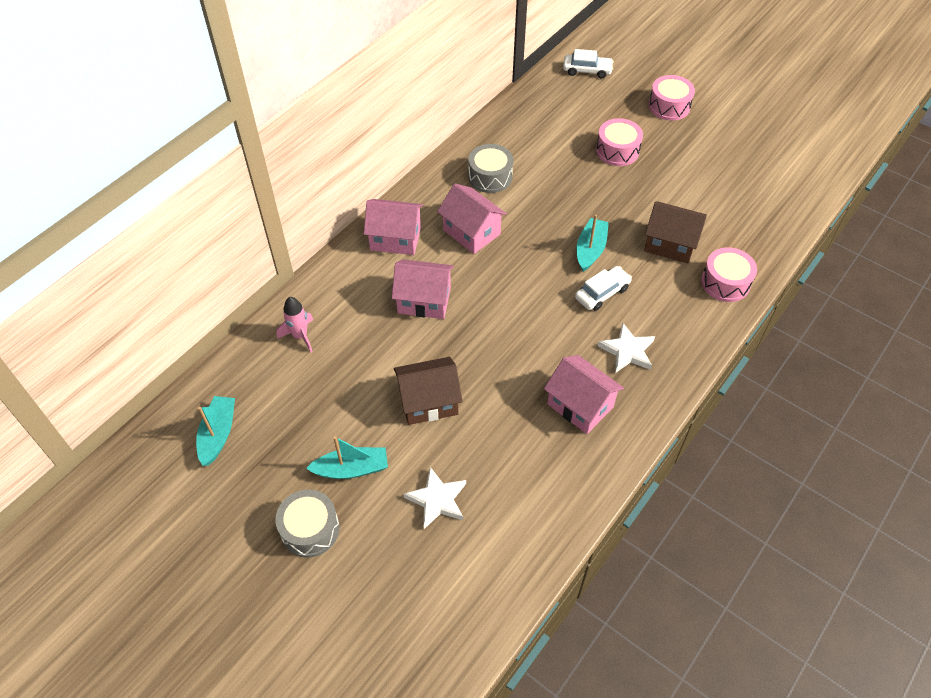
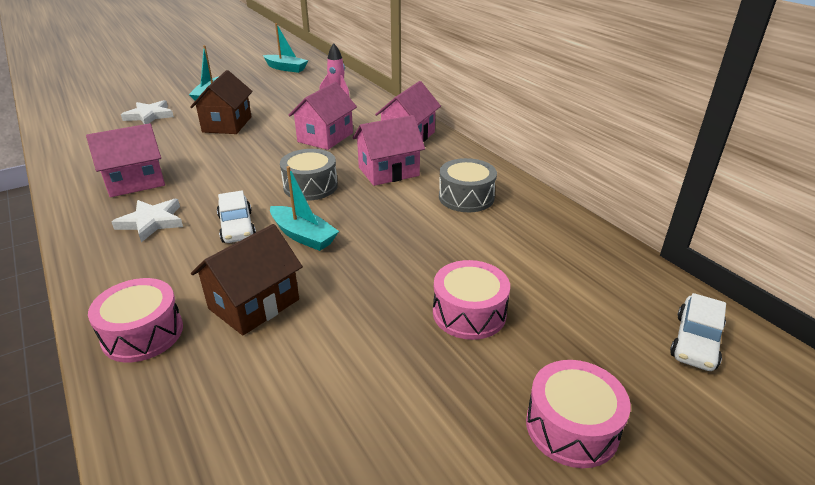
camera: 110 degrees right, 20 degrees down
(310, 529) = (189, 82): grey drum -> grey drum (310, 186)

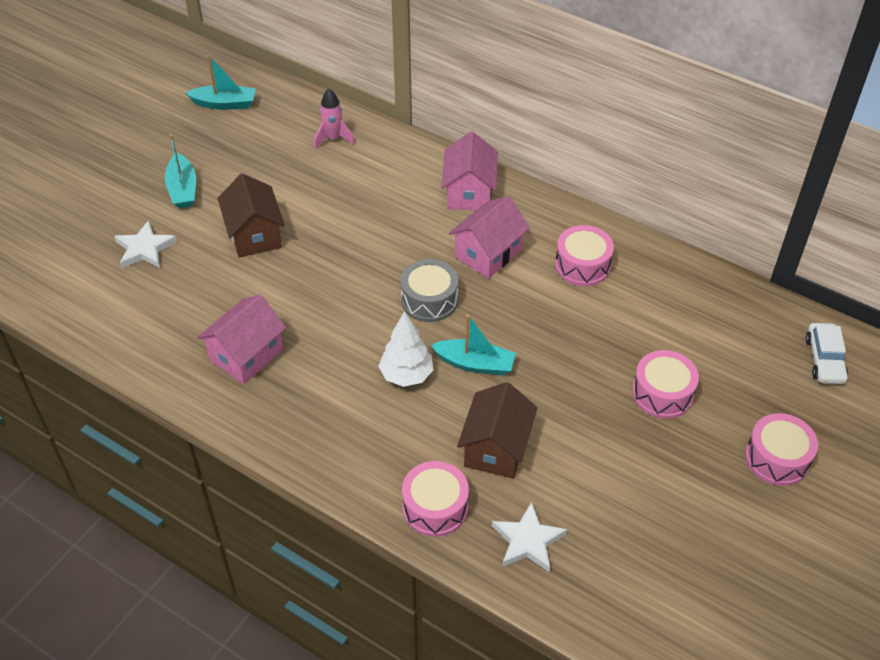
camera: 25 degrees left, 15 degrees up
(152, 222) = (320, 399): white star -> white star (528, 541)
(237, 227) = (406, 375): white car -> white tree
(325, 137) = (383, 222): pink house -> none
(466, 197) = (582, 265): grey drum -> pink drum

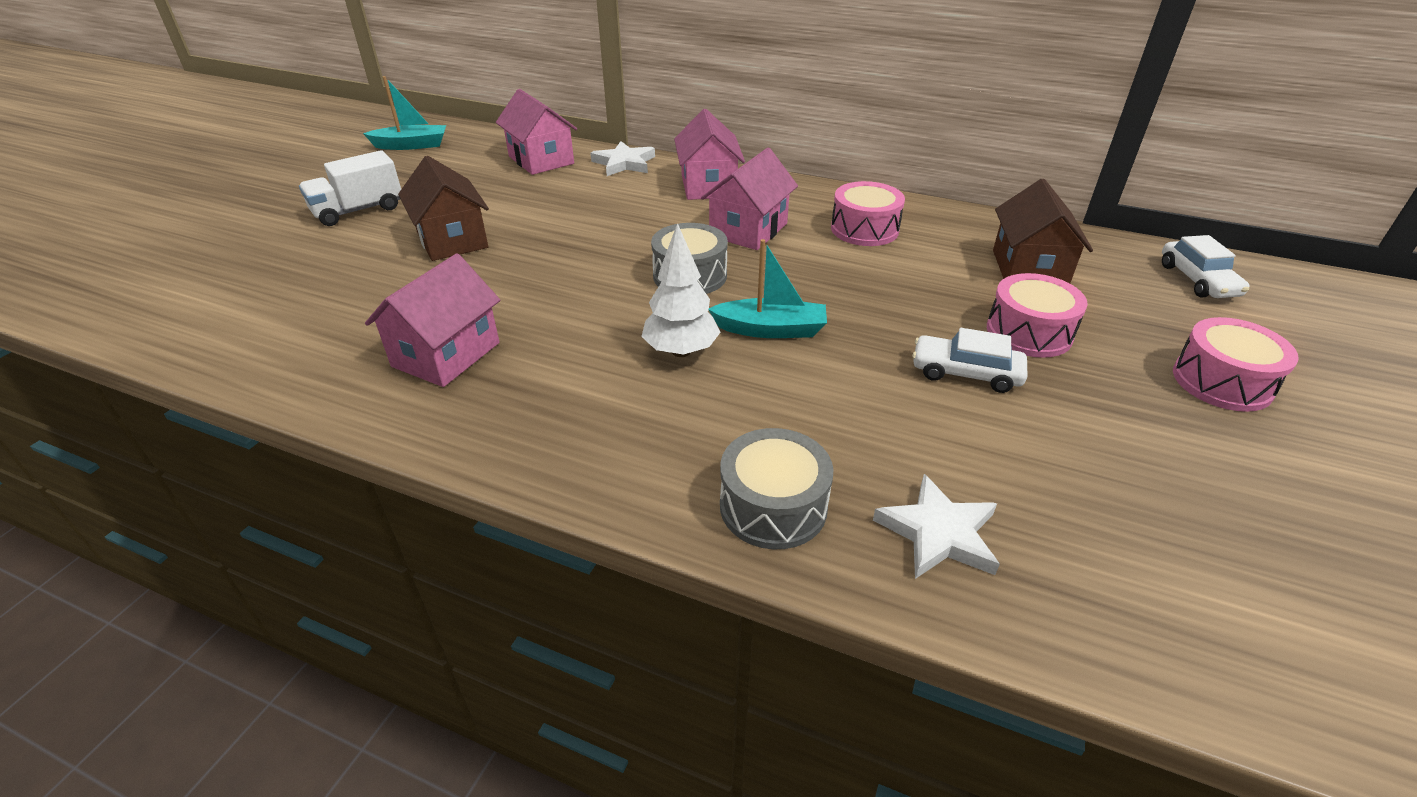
camera: 10 degrees left, 10 degrees down
(144, 249) = (303, 265): white star -> white star (624, 163)
(183, 189) = (358, 210): turquoise boat -> white truck
(333, 139) = (541, 160): pink rocket -> pink house
(435, 507) = (773, 506): pink drum -> grey drum
(496, 448) = (837, 418): brown house -> brown house (1029, 269)
(598, 424) = (965, 373): none -> white car

